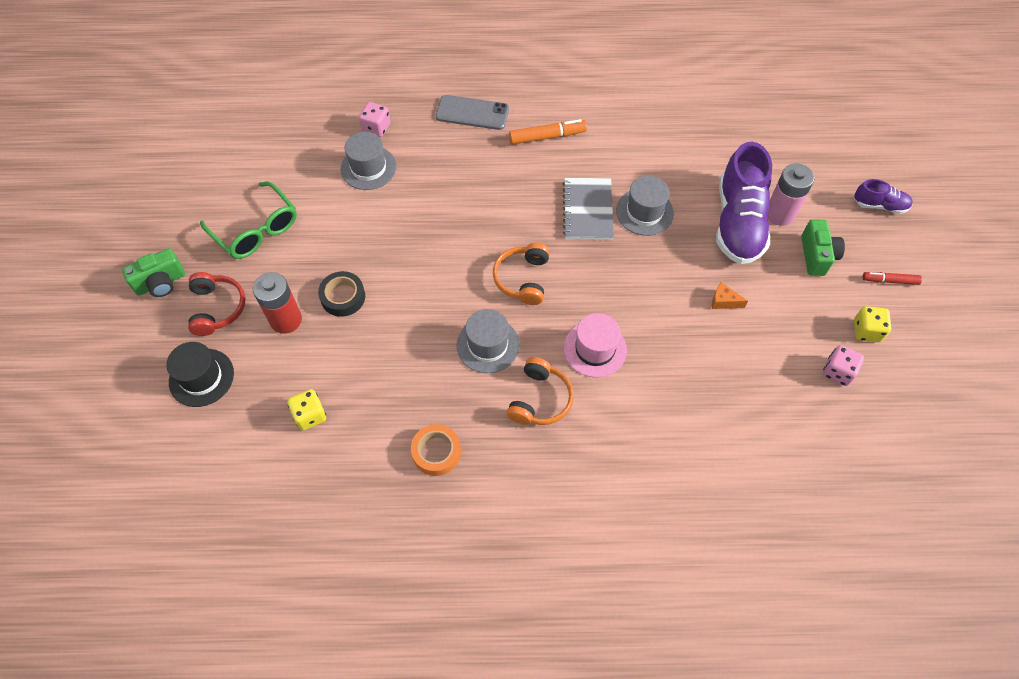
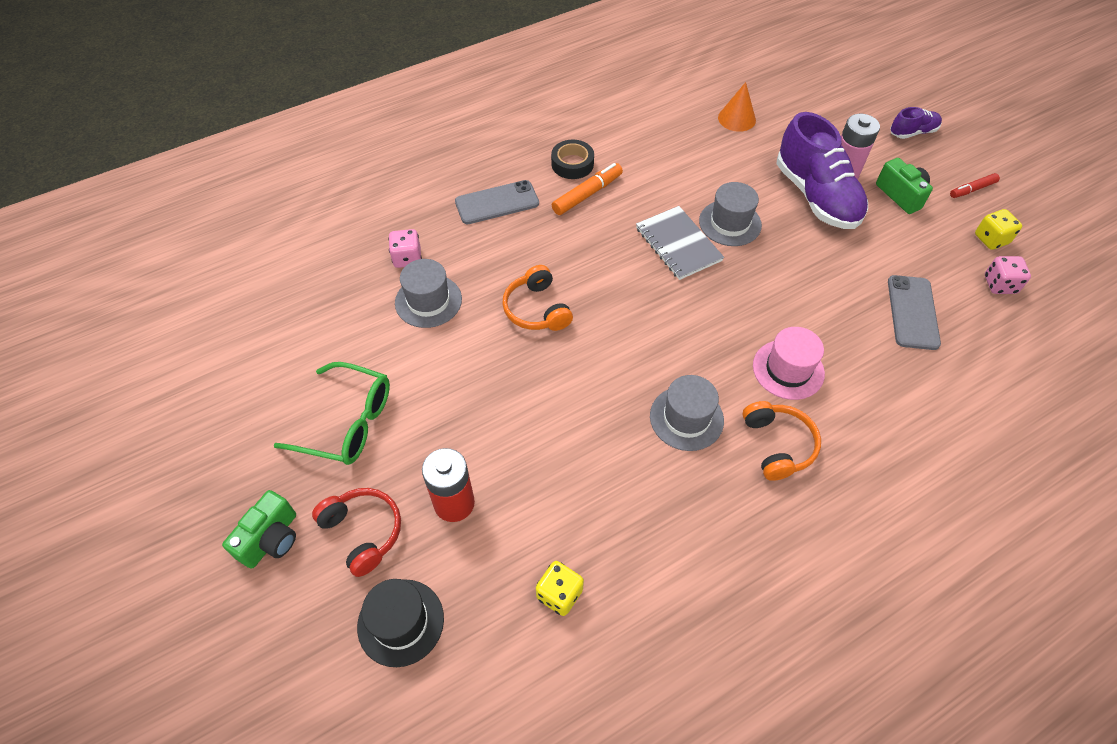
camera: 30 degrees left, 5 degrees down
(343, 297) = (500, 446): black tape -> black tape (572, 164)
(436, 452) = (722, 556): orange tape -> none
(523, 279) = (669, 336): orange headphones -> orange headphones (537, 309)
(723, 301) = (861, 270): orange cheese -> none
(725, 125) = (736, 119): none -> orange cone
(738, 356) = (912, 312): none -> grey phone

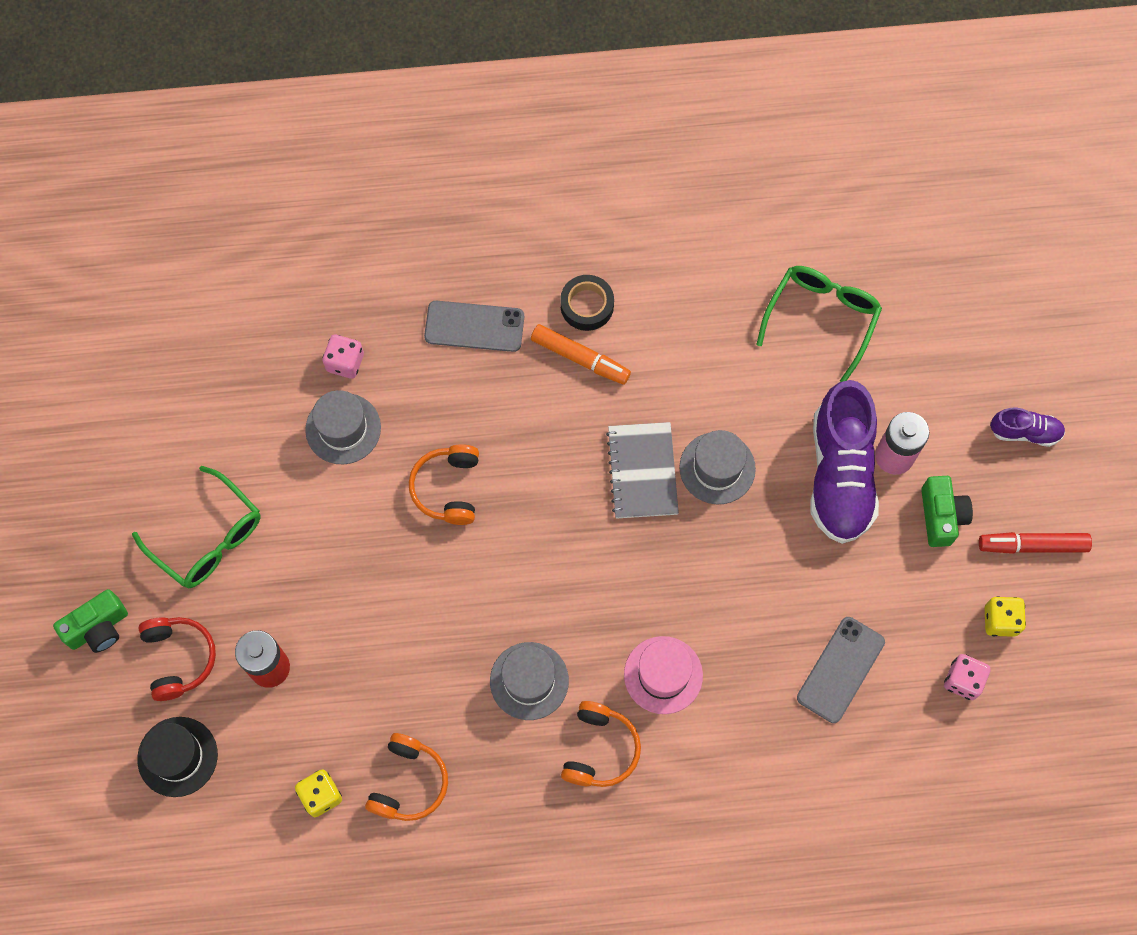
camera: 25 degrees right, 15 degrees up
(587, 194) = (580, 358): orange marker -> orange marker turned 45 degrees clockwise
(634, 545) = (408, 782): none -> orange headphones
(736, 119) = (821, 318): orange cone -> green glasses
(972, 189) = (1033, 545): red marker -> red marker, size x1.54

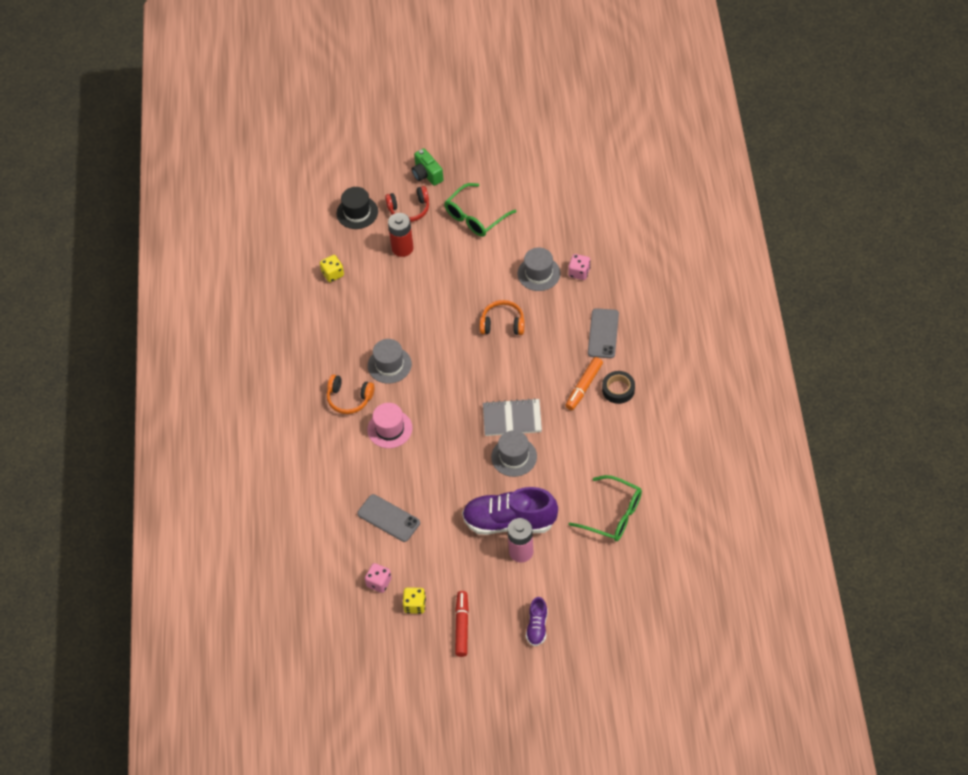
camera: 95 degrees right, 15 degrees down
(408, 782) = (337, 312): orange headphones -> none
(941, 516) = (482, 576): green camera -> none

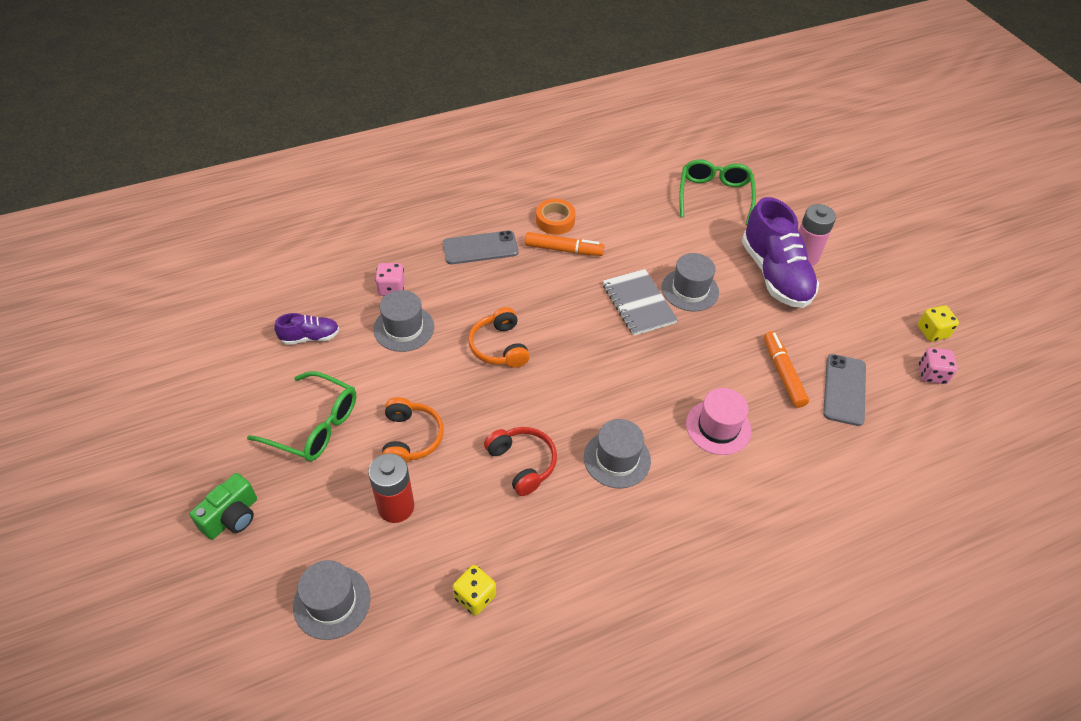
camera: 115 degrees left, 5 degrees down
(349, 398) = (695, 493): orange headphones -> orange headphones (410, 438)
(357, 212) = (332, 602): black hat -> grey hat
(409, 209) = (312, 521): red headphones -> red headphones (522, 463)
(416, 486) = (783, 373): none -> orange marker
(462, 626) = (924, 284): red marker -> none
(537, 627) = (878, 226): purple shoe -> purple shoe (310, 337)
(618, 389) = (555, 221): black tape -> orange tape

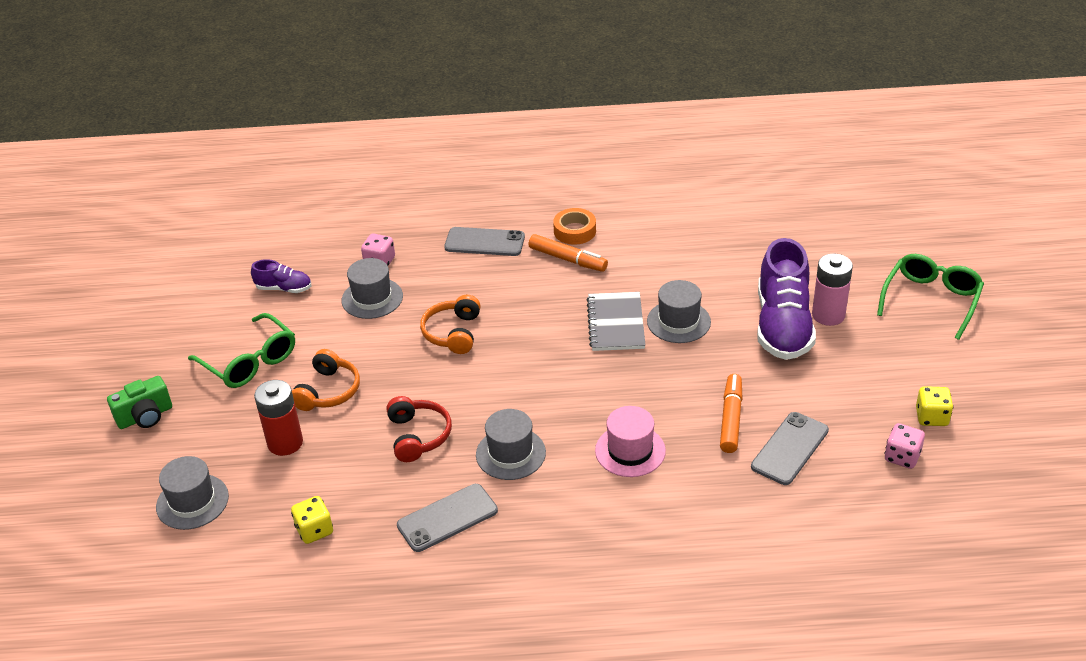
camera: 25 degrees right, 10 degrees down
(595, 544) = (447, 518): none -> grey phone
(714, 196) = (763, 237): green glasses -> green glasses (931, 300)

